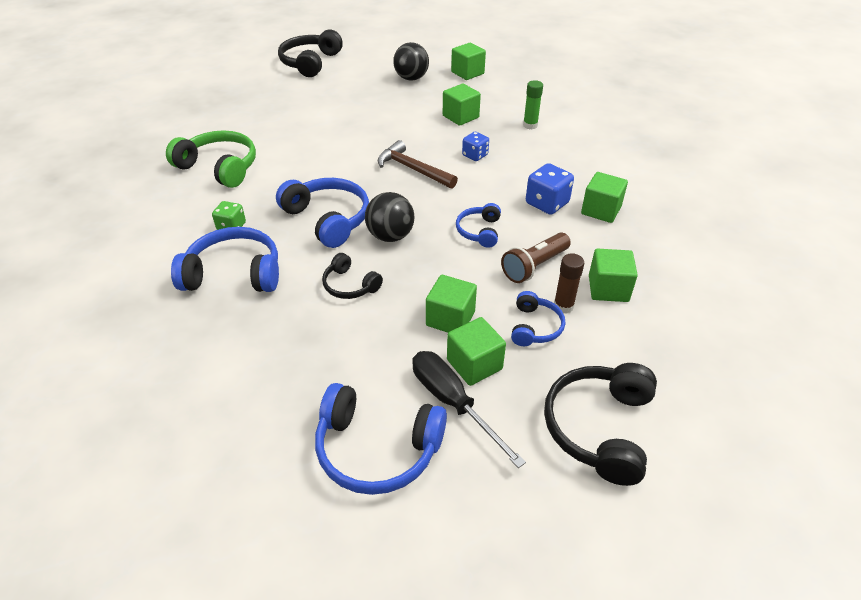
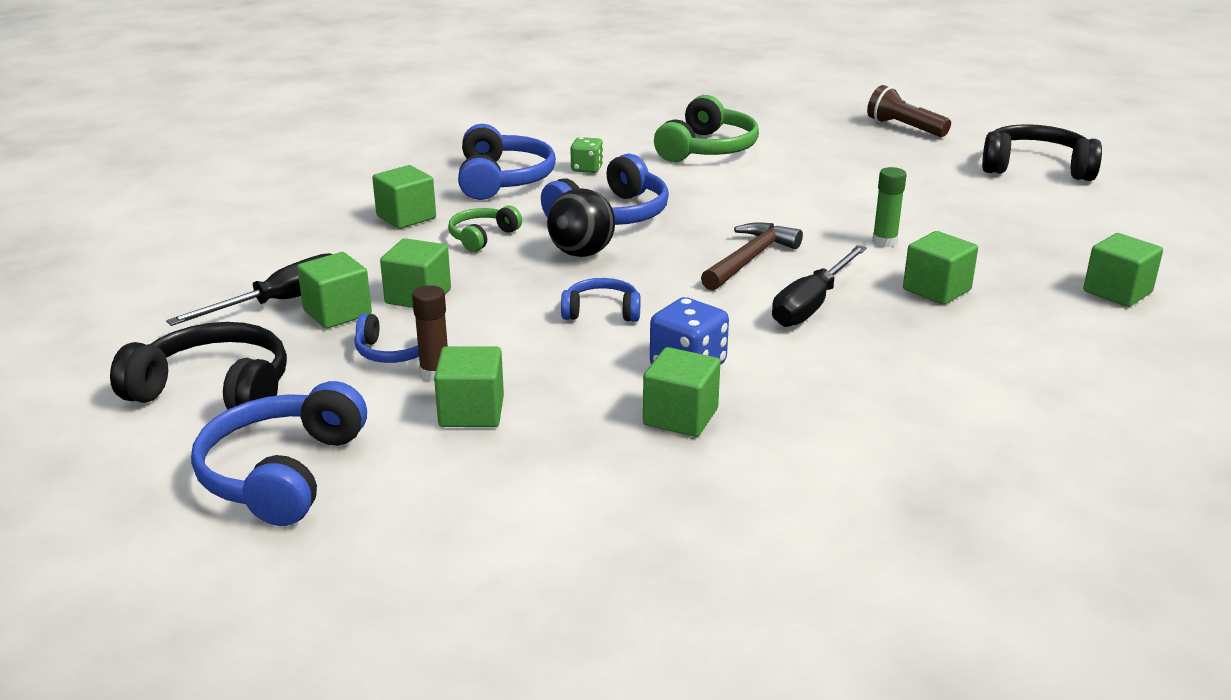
camera: 85 degrees right, 15 degrees down
(296, 332) = (406, 217): none -> green cube
(350, 285) = (482, 237): black headphones -> green headphones
(377, 449) = (235, 267): blue headphones -> blue headphones (282, 473)
(411, 78) = (1048, 244): black ball -> none
(475, 155) = (812, 304): blue dice -> black screwdriver
(530, 125) = (946, 354): green glue stick -> green glue stick (884, 242)
(534, 266) = (523, 353): brown flashlight -> brown flashlight (904, 128)

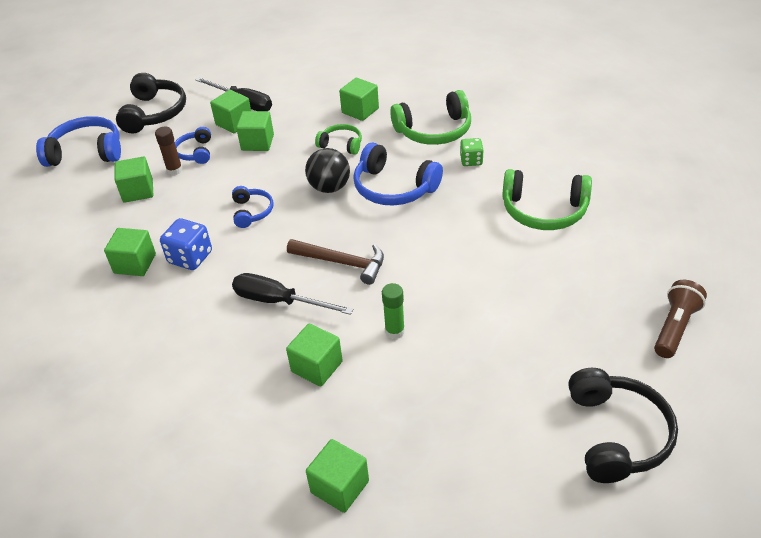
camera: 80 degrees right, 15 degrees up
(502, 179) = (434, 130): blue headphones -> green headphones

